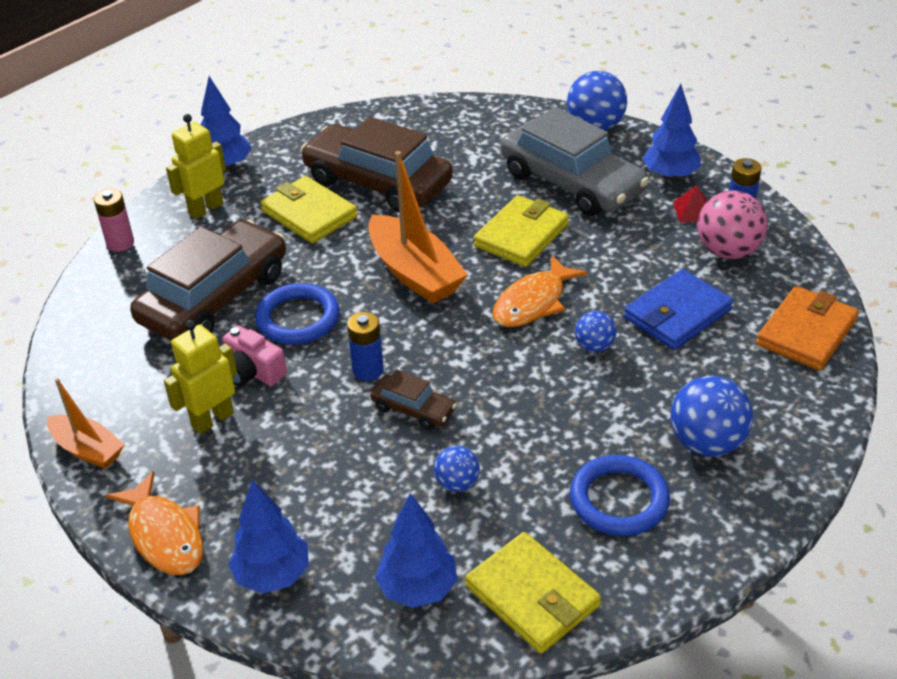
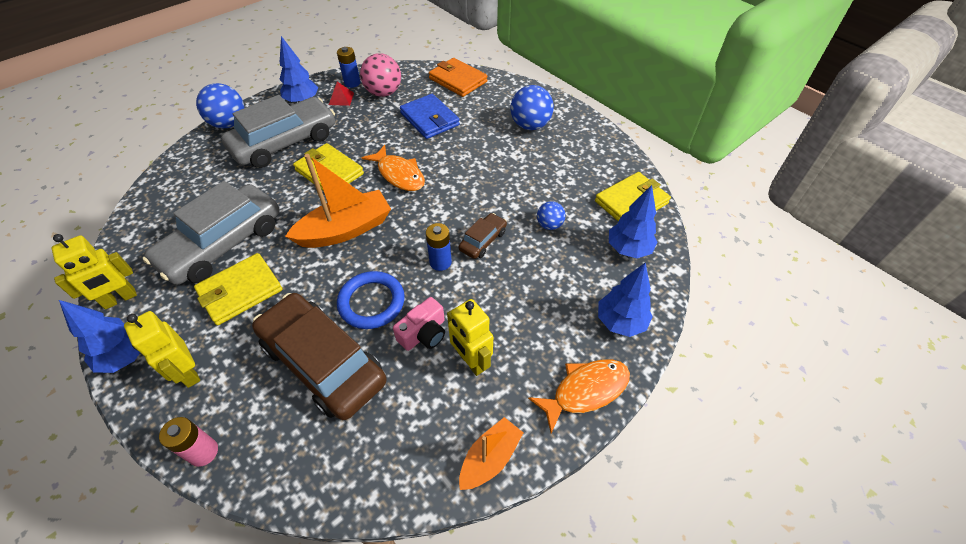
camera: 85 degrees left, 10 degrees up
(294, 139) = (120, 299): none -> yellow robot
(378, 182) = (222, 244): brown car -> grey car
(594, 346) = (447, 154): blue ball -> none
(619, 500) = (566, 161): blue ring -> none

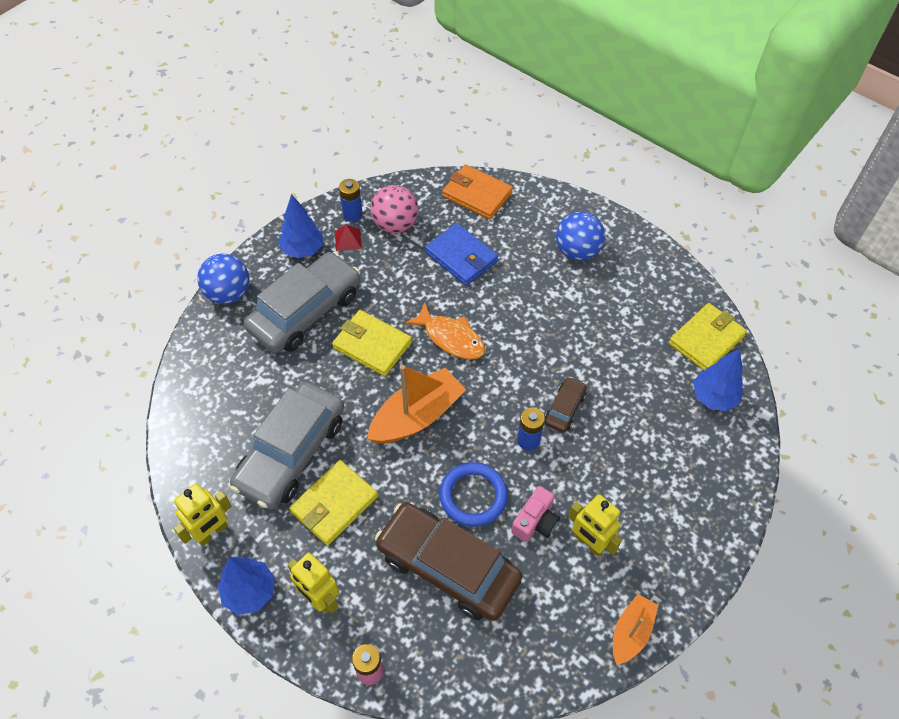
camera: 10 degrees left, 5 degrees up
(549, 225) = (628, 380): blue ball -> none
(585, 391) = (701, 555): orange fish -> none
(620, 322) = (720, 480): blue tree -> none

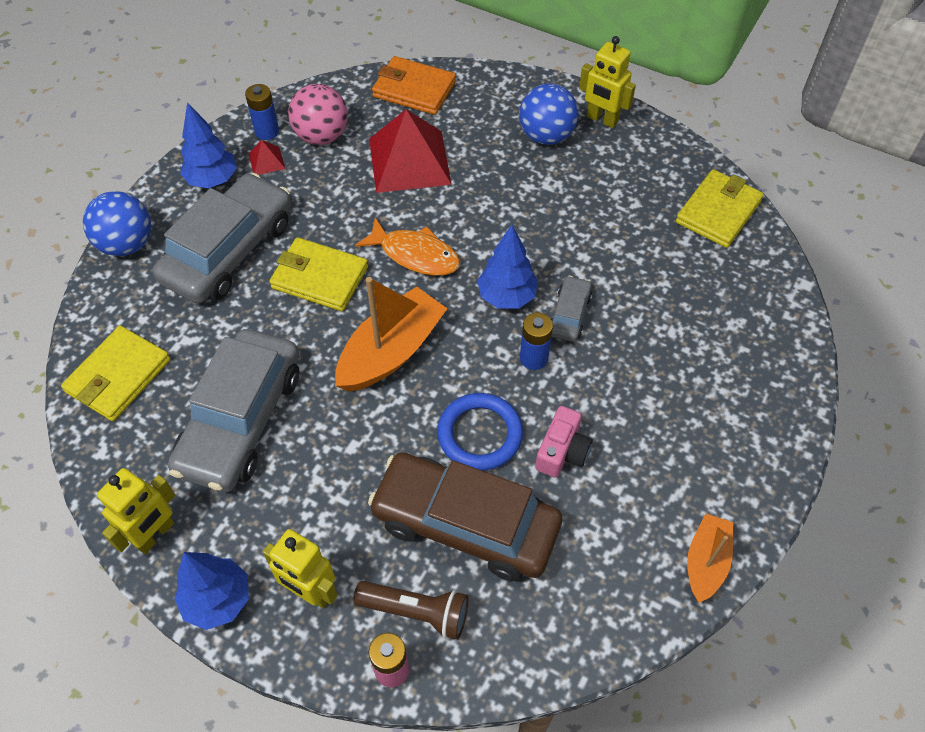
camera: 10 degrees left, 0 degrees up
(334, 504) = (307, 473): yellow wallet -> yellow wallet (118, 376)
(397, 629) = (416, 611): none -> brown flashlight
(461, 257) = (409, 161): blue wallet -> red pyramid
(564, 408) = (569, 314): brown car -> grey car
(589, 543) = (632, 465): yellow robot -> yellow robot (602, 119)
(713, 397) = (741, 275): blue tree -> blue tree (506, 297)

